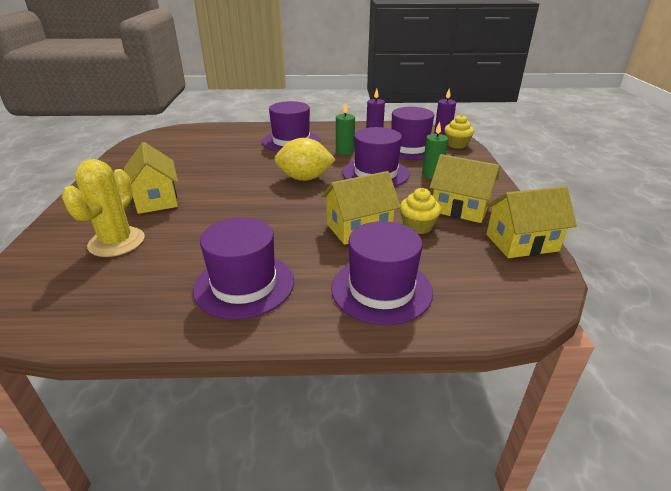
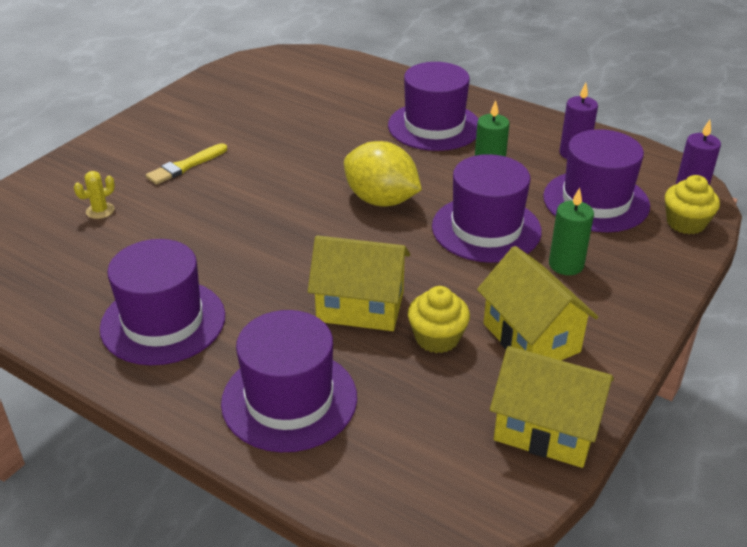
camera: 35 degrees right, 5 degrees up
(117, 242) = (100, 211): yellow cactus -> yellow cactus, size x0.43
(156, 199) = (185, 166): yellow house -> yellow brush

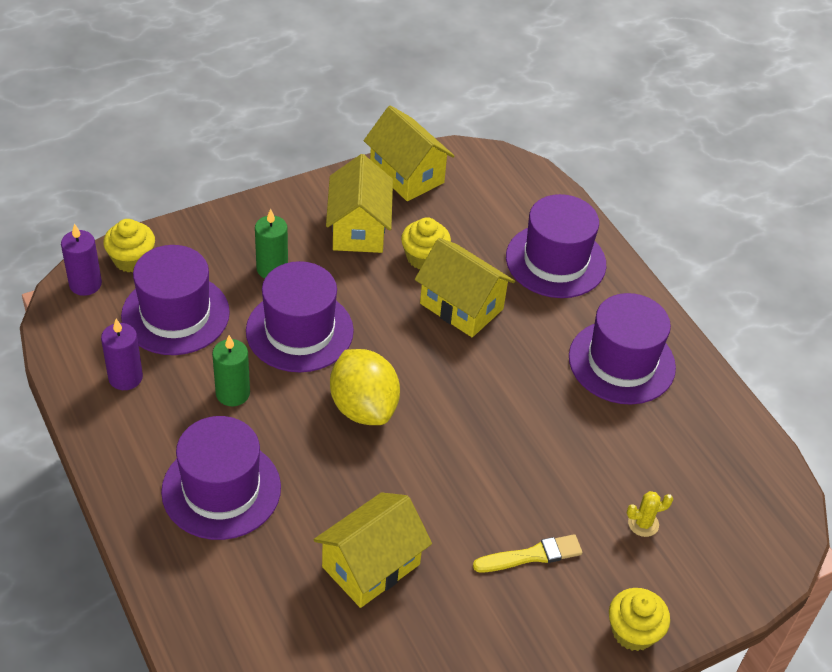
camera: 155 degrees left, 10 degrees up
(90, 155) = (633, 631): none -> yellow cupcake
(298, 127) = (371, 565): none -> yellow house

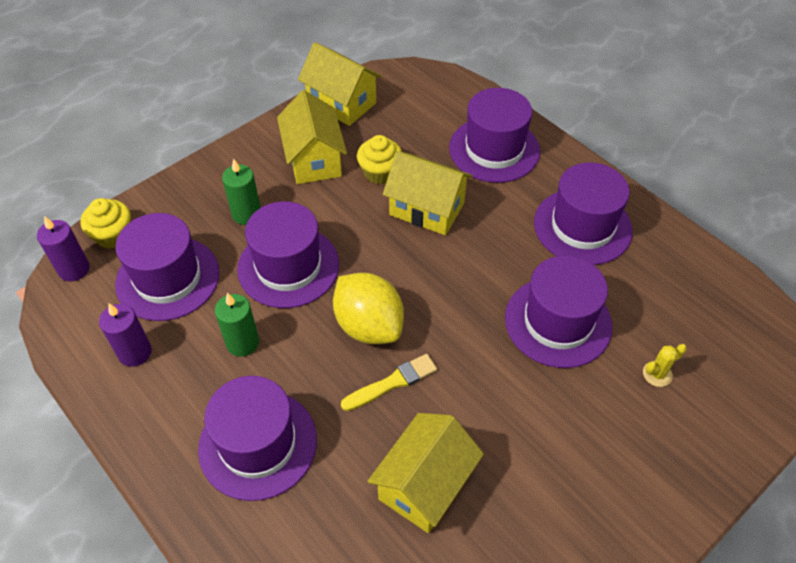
camera: 10 degrees left, 5 degrees up
(531, 555) = (569, 433): yellow brush -> yellow brush (392, 383)
(559, 449) = (558, 322): none -> purple hat
(633, 631) = (688, 485): yellow cupcake -> none

